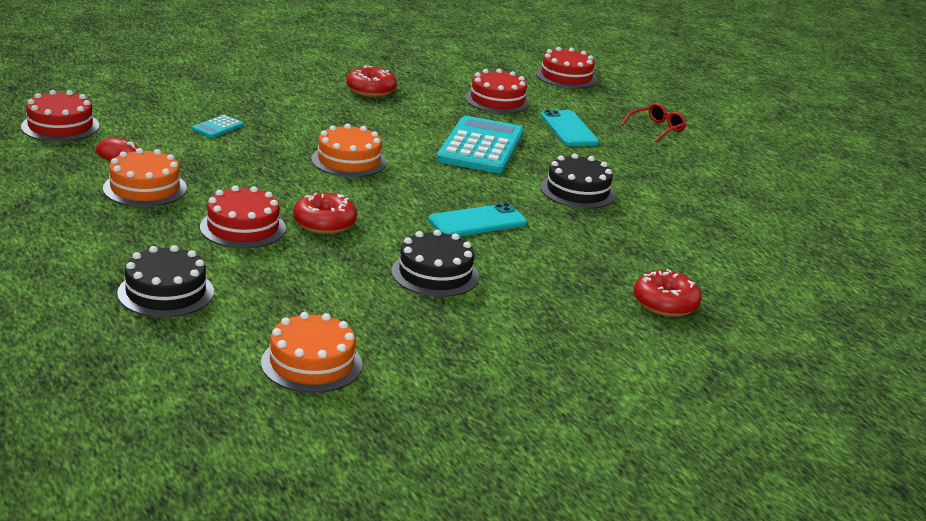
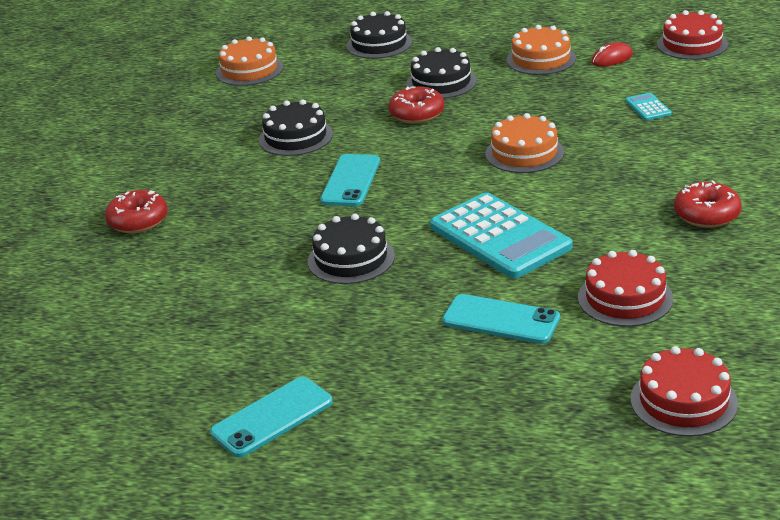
camera: 135 degrees right, 5 degrees up
(243, 228) = (441, 82): red cake -> black cake
(656, 129) = (448, 400): red glasses -> none
(750, 171) = (272, 417): none -> turquoise phone

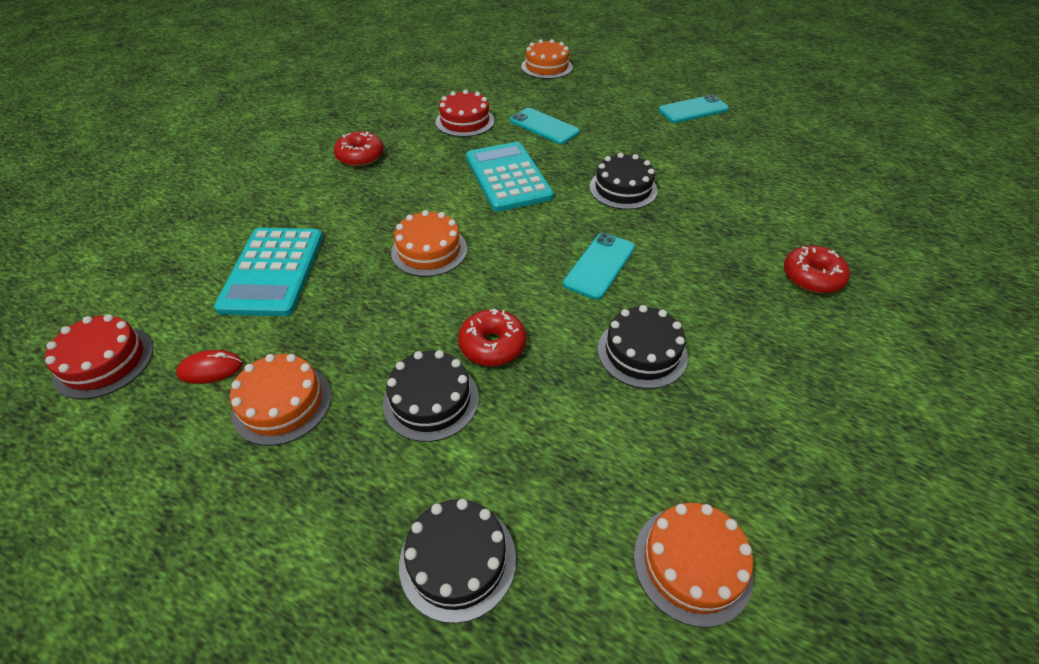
camera: 165 degrees left, 15 degrees up
(582, 458) = (546, 67): none -> orange cake
(648, 107) = (273, 272): turquoise calculator -> turquoise calculator, size x2.39
(683, 401) = (483, 75): red cake -> none

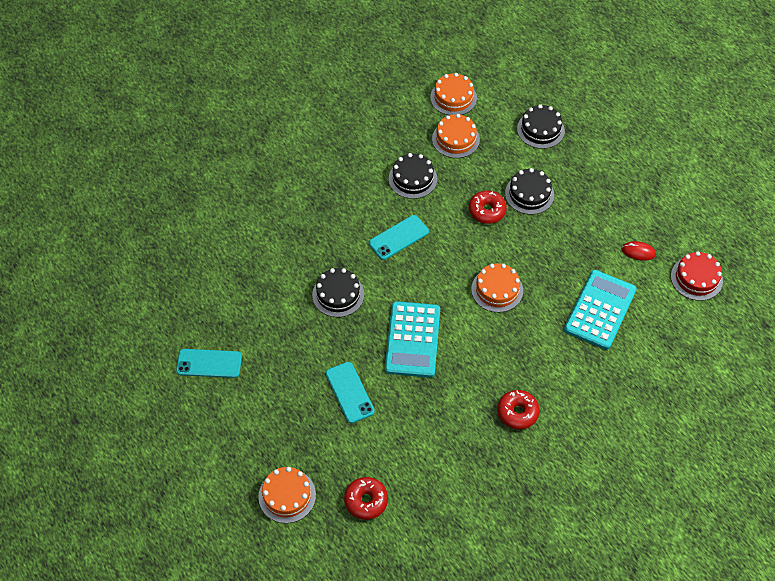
camera: 155 degrees left, 10 degrees up
(282, 403) = (602, 219): orange cake -> orange cake (455, 139)
(465, 121) = (413, 429): red cake -> none
(812, 277) = (284, 184): red donut -> red donut (366, 501)

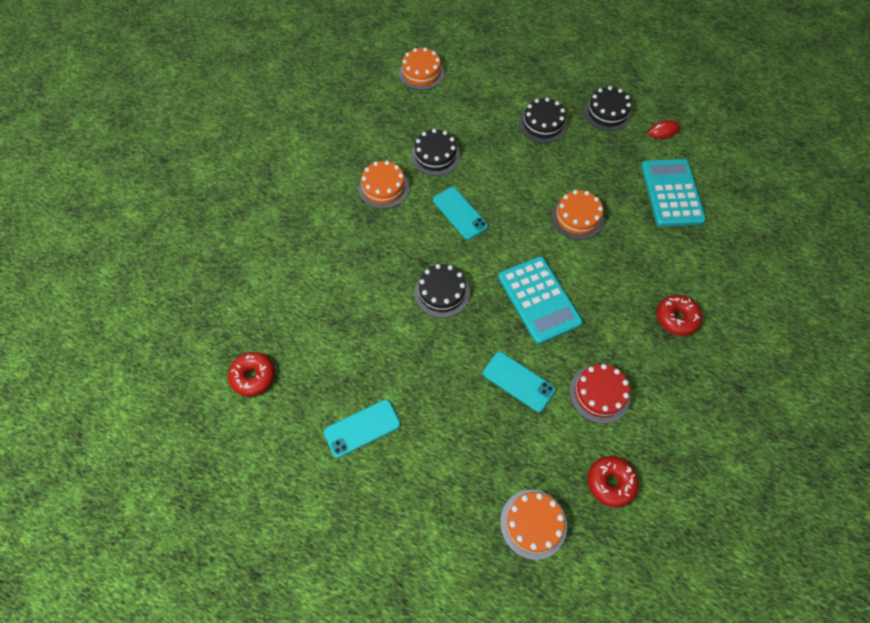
camera: 30 degrees left, 5 degrees up
(398, 237) = (460, 213): turquoise phone -> turquoise phone turned 60 degrees counterclockwise
(455, 139) = (448, 106): orange cake -> orange cake (384, 188)
(487, 211) = (518, 154): red donut -> red donut (253, 376)
(540, 129) = (512, 68): black cake -> black cake (607, 113)
(696, 278) = (722, 131): red cake -> red cake (599, 393)

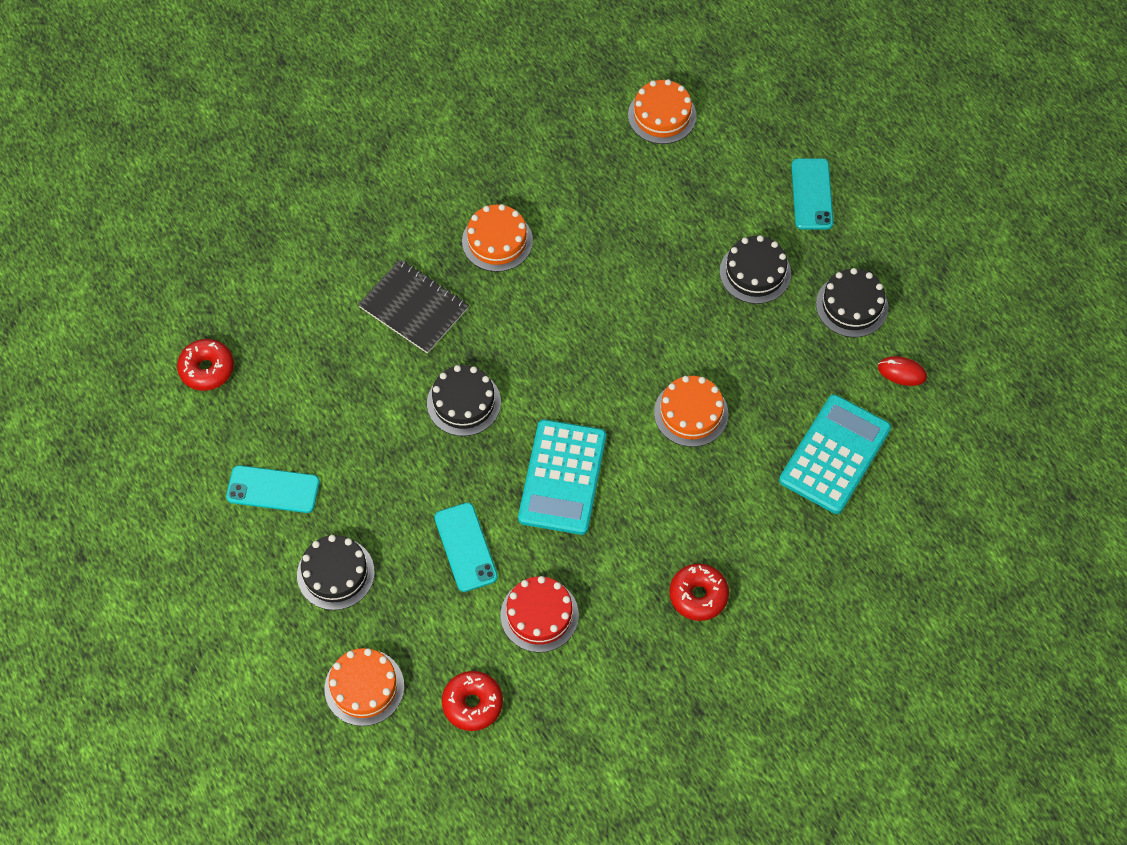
camera: 35 degrees right, 0 degrees up
(364, 255) = (414, 308): none -> black notebook
(435, 156) = (589, 236): black cake -> black cake (335, 573)
(460, 213) = (559, 324): turquoise phone -> turquoise phone (812, 194)

